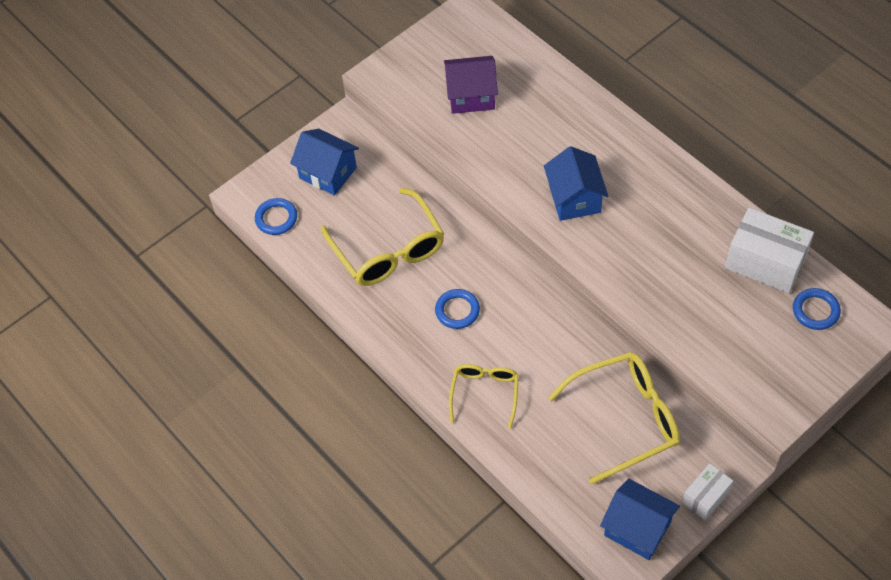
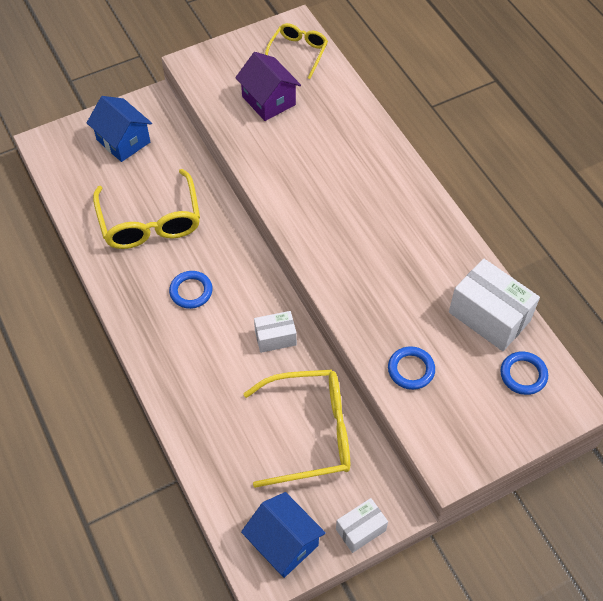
camera: 10 degrees right, 0 degrees up
(276, 218) = (62, 170): blue ring -> blue ring (411, 370)
(471, 96) = (268, 100): purple house -> purple house turned 45 degrees clockwise
(485, 393) = (187, 374): yellow glasses -> yellow glasses (298, 53)
(558, 336) = (275, 338): none -> white box
(574, 198) = (329, 213): blue house -> none

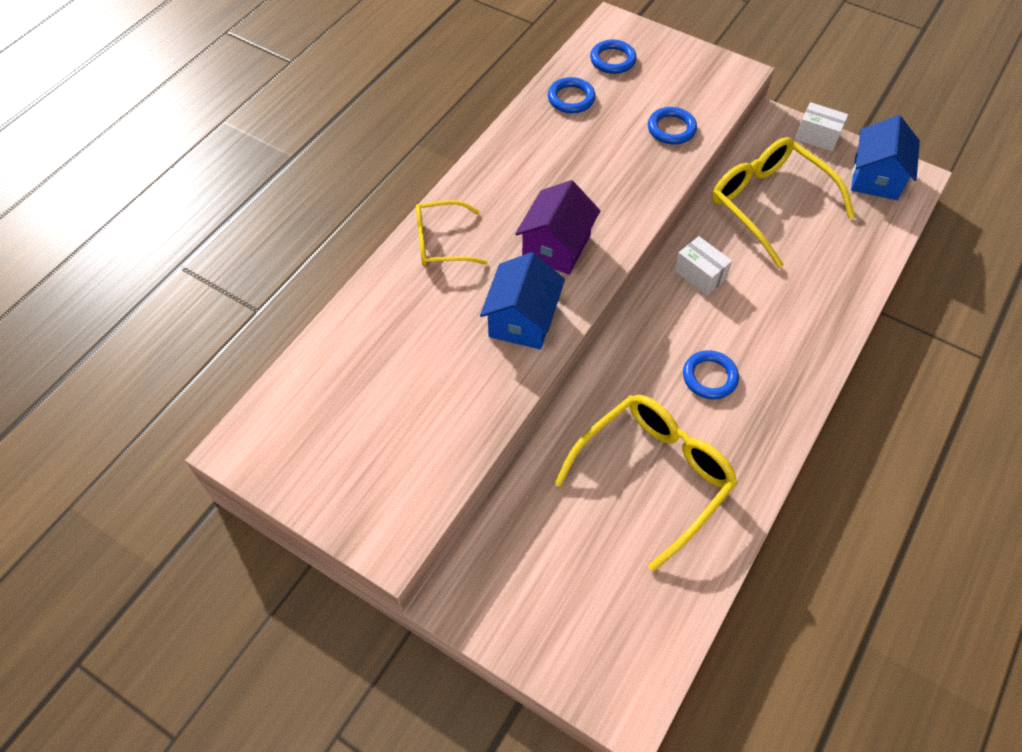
camera: 120 degrees left, 0 degrees up
(123, 141) = (553, 594): blue house -> blue house (522, 320)
(268, 100) = (406, 407): purple house -> purple house (556, 247)
(298, 53) = (295, 417): yellow glasses -> yellow glasses (441, 242)
(489, 316) = (571, 98): white box -> blue ring

